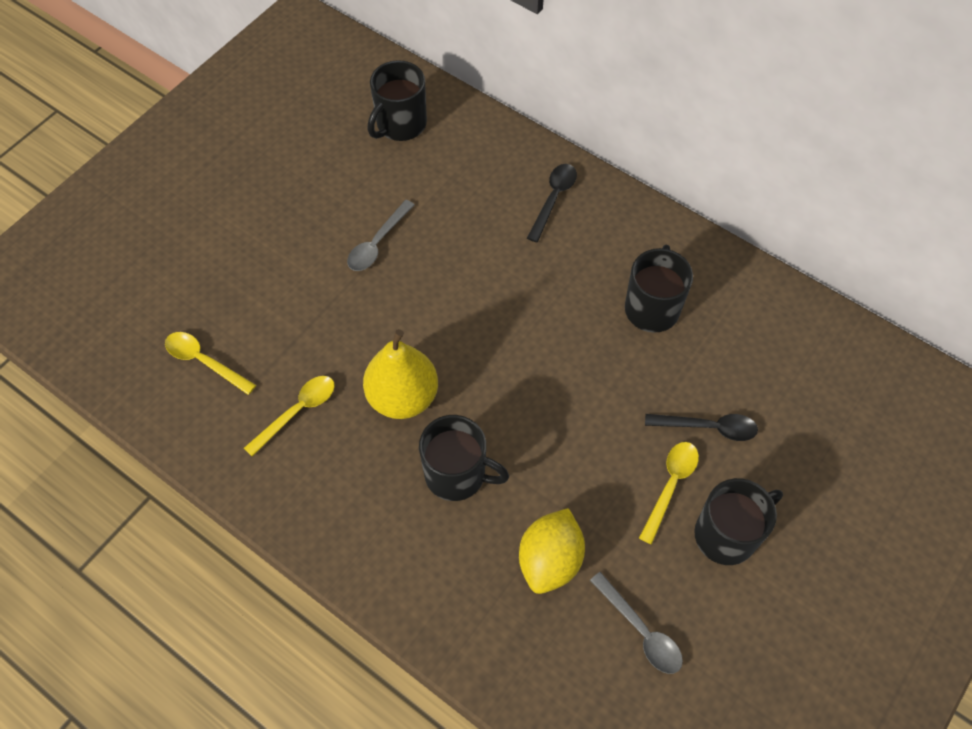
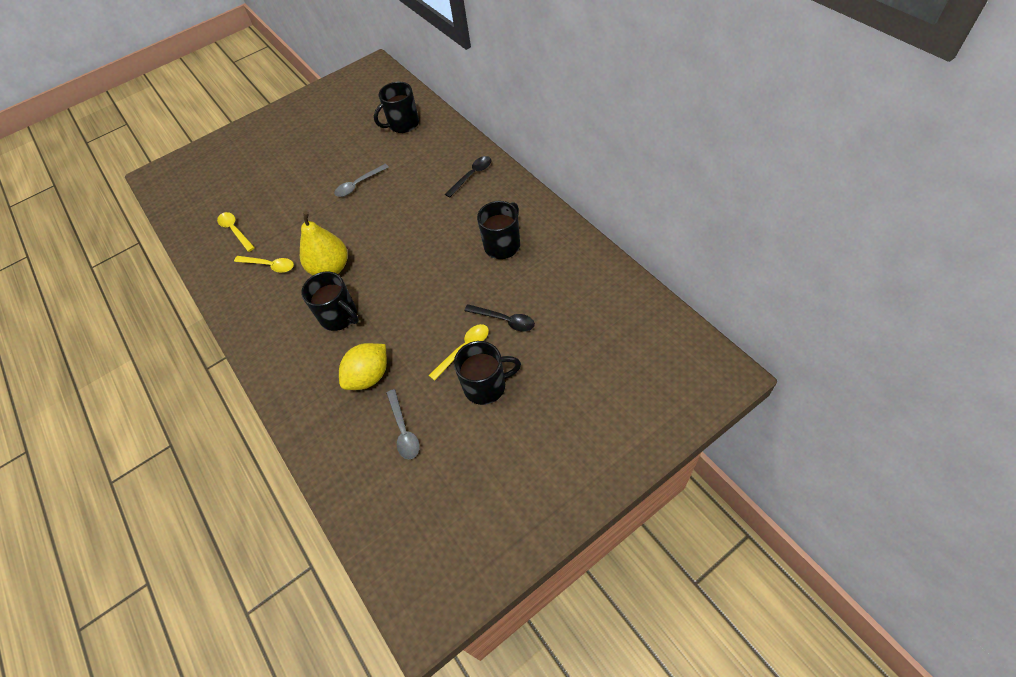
camera: 25 degrees right, 5 degrees down
(297, 412) = (269, 265): yellow spoon -> yellow spoon turned 45 degrees clockwise

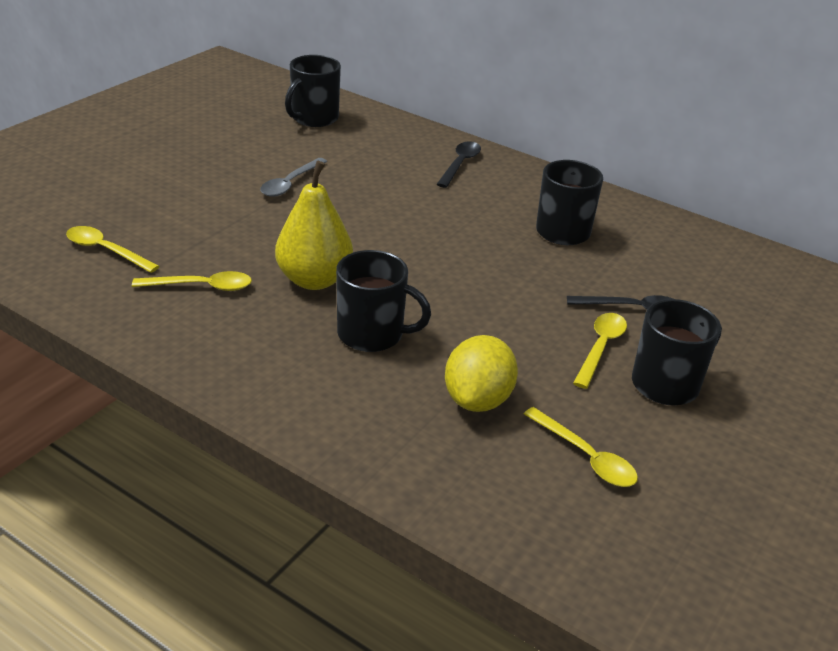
camera: 30 degrees left, 20 degrees down
(403, 430) = (585, 457): grey spoon -> yellow spoon

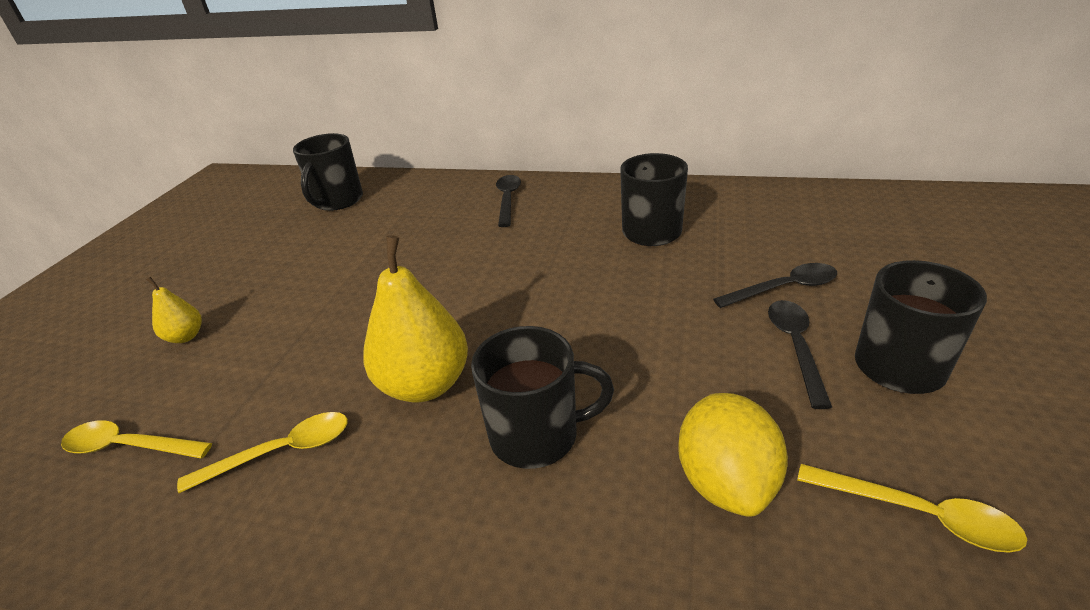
camera: 15 degrees left, 0 degrees up
(159, 191) = (186, 336): none -> yellow pear
(290, 183) = (342, 275): grey spoon -> none
(600, 348) = (795, 347): yellow spoon -> black spoon

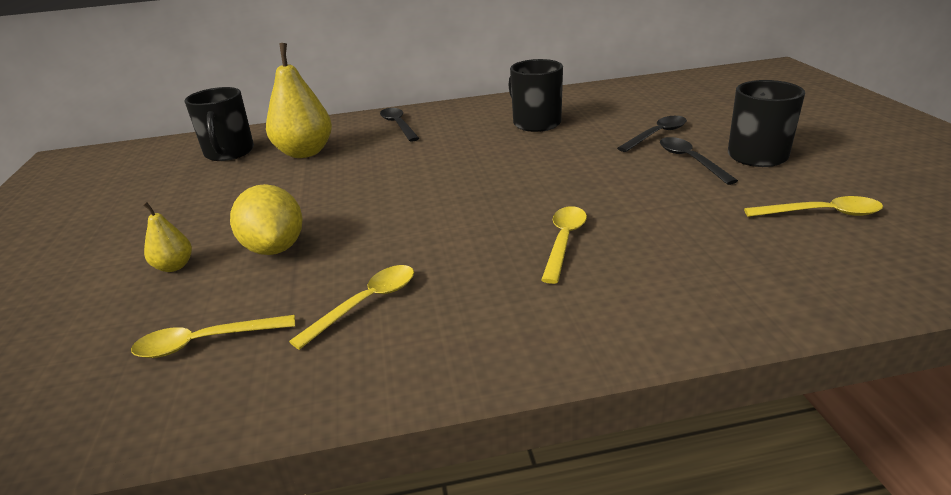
camera: 25 degrees left, 5 degrees down
(425, 384) = (448, 238): yellow pear -> yellow pear (305, 152)
(536, 435) = (564, 241): black mug -> yellow spoon
(725, 481) = (707, 229): yellow lemon -> yellow lemon (275, 248)

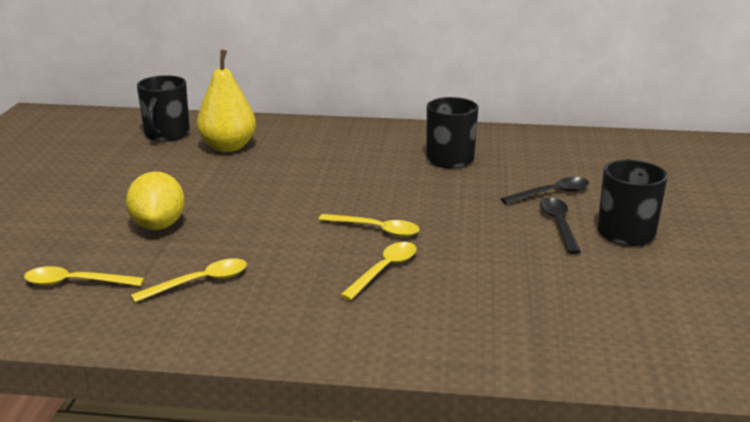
camera: 15 degrees right, 5 degrees down
(174, 266) = (79, 223): yellow pear -> none
(398, 125) = (324, 136): black spoon -> none
(821, 213) = (627, 296): yellow spoon -> yellow spoon (376, 229)

